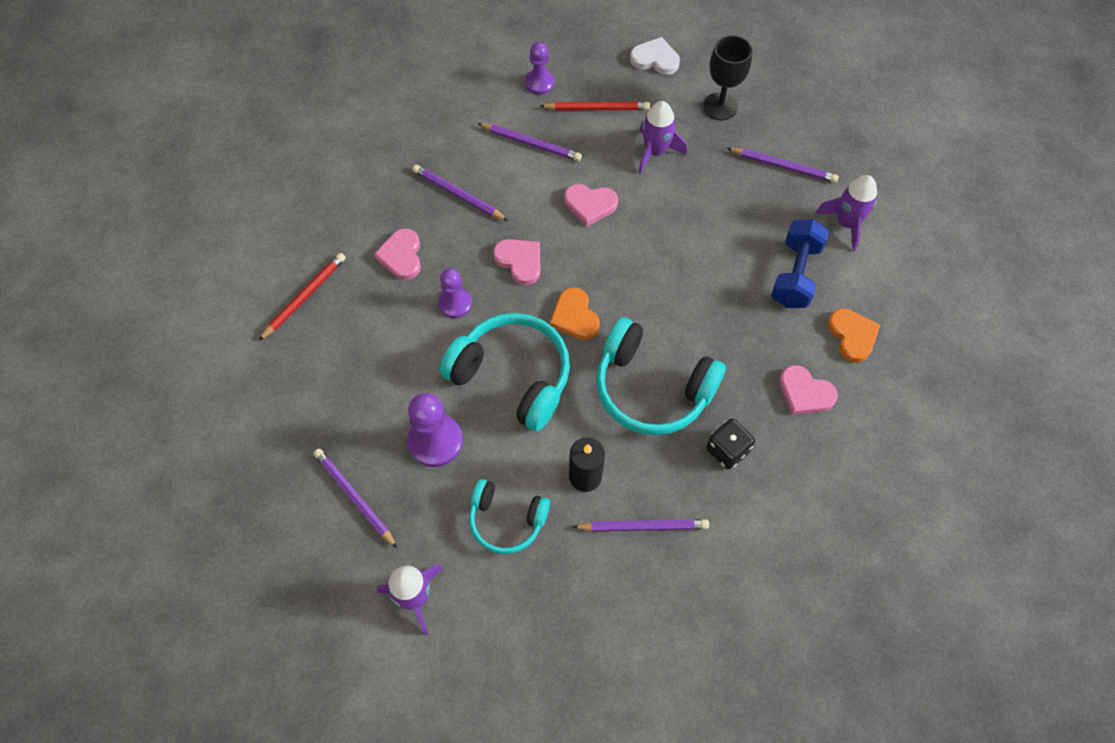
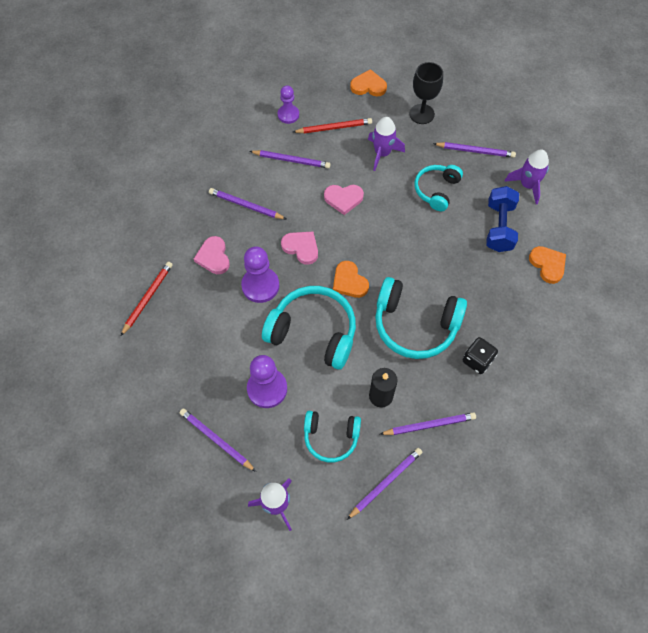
camera: 10 degrees left, 0 degrees up
(455, 303) = (260, 286): purple pawn -> purple pawn, size x1.53
(567, 594) = (385, 483): none -> purple pencil
(655, 59) = (368, 86): white heart -> orange heart
(719, 212) = (436, 190): none -> turquoise headphones
(805, 393) = (523, 311): pink heart -> none

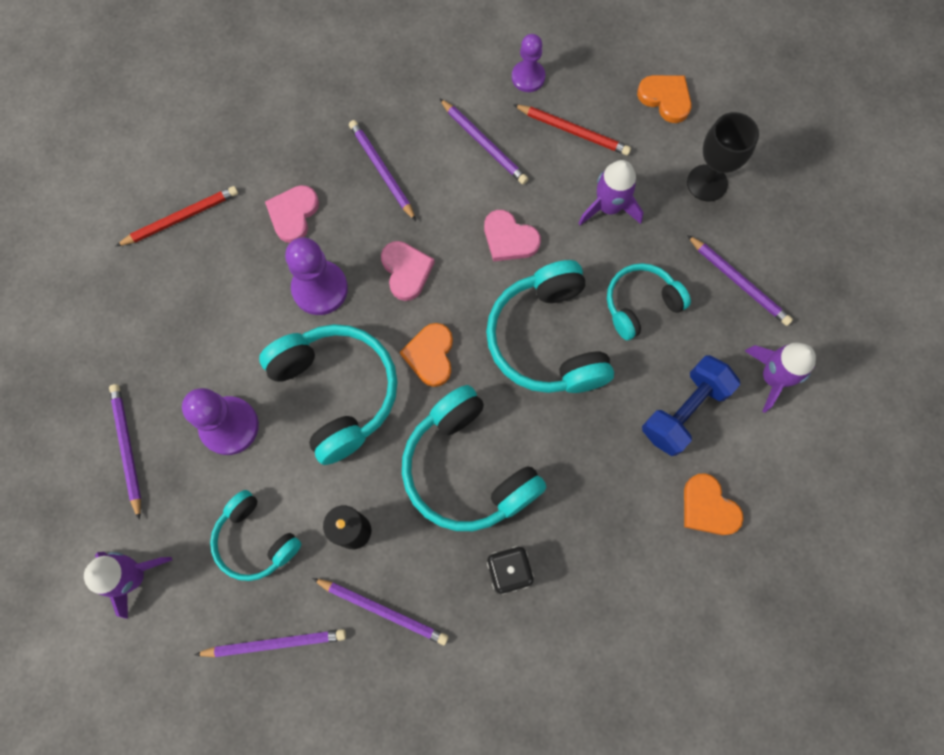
camera: 35 degrees right, 10 degrees up
(404, 236) = (547, 339): none -> turquoise headphones
(547, 265) = (708, 507): orange heart -> orange heart turned 135 degrees clockwise

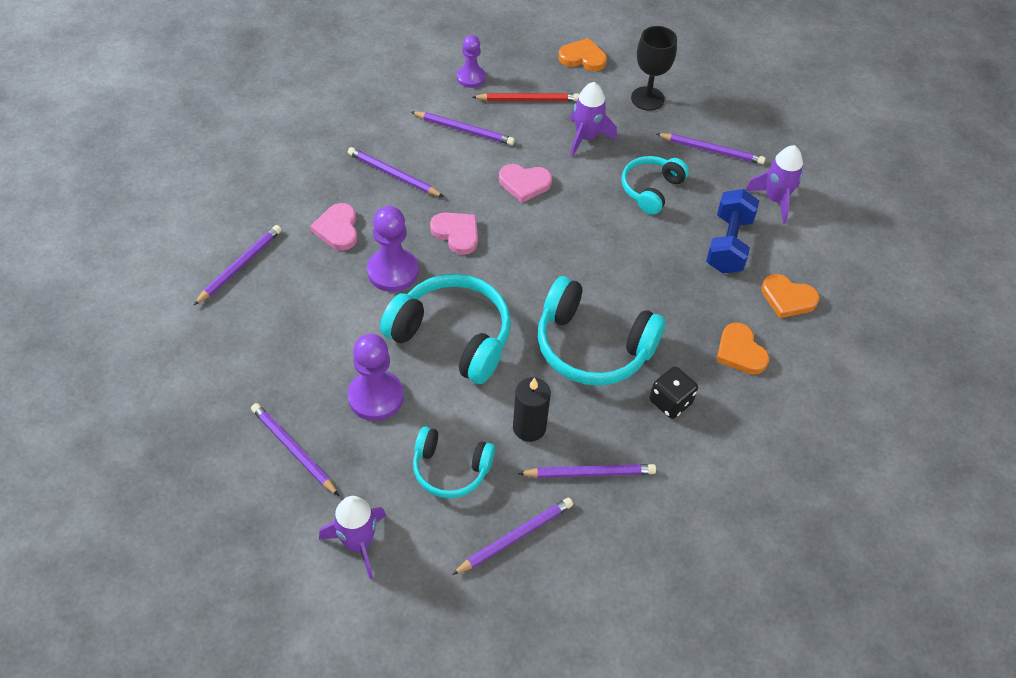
camera: 30 degrees left, 20 degrees down
(181, 218) = (240, 266): red pencil -> purple pencil
(430, 355) = (513, 282): orange heart -> orange heart (740, 352)
(547, 339) = (597, 237): turquoise headphones -> none

